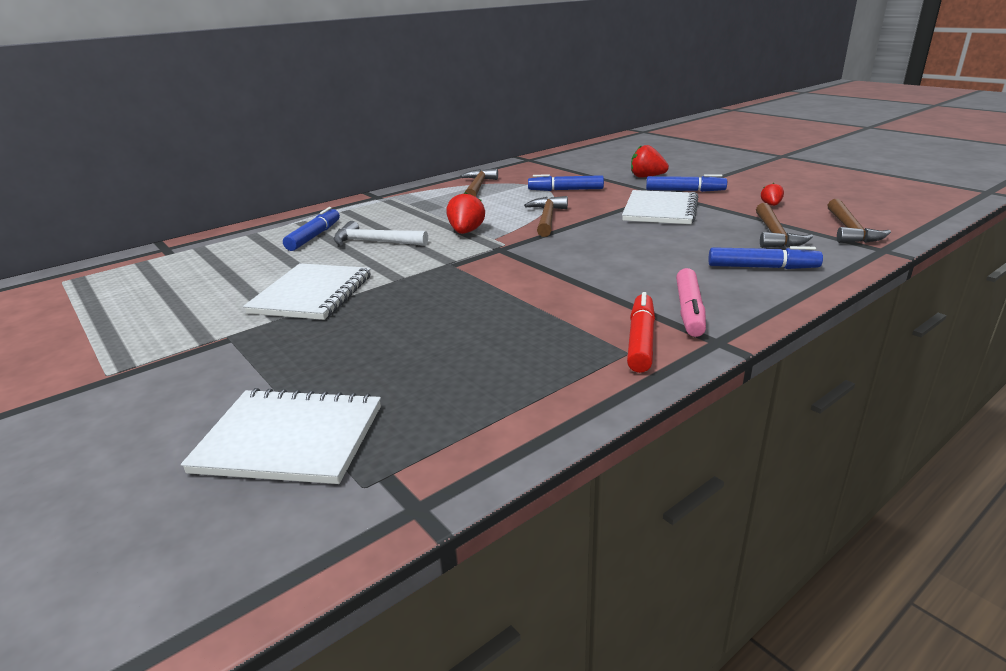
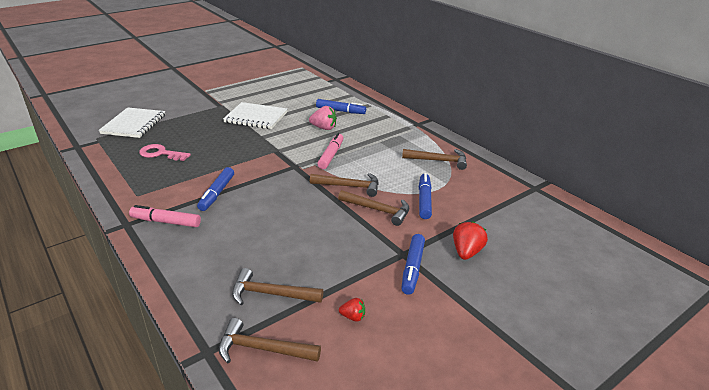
camera: 90 degrees right, 5 degrees up
(375, 242) = (324, 128): white hammer -> pink strawberry
(461, 363) = (160, 153): none -> pink key
(466, 232) = (331, 155): red strawberry -> pink marker
(593, 205) = (378, 210): none -> brown hammer
(640, 341) = (145, 200): red marker -> none
(660, 210) = (355, 242): white notebook -> none
(762, 267) = (209, 267): blue marker -> blue marker (217, 193)

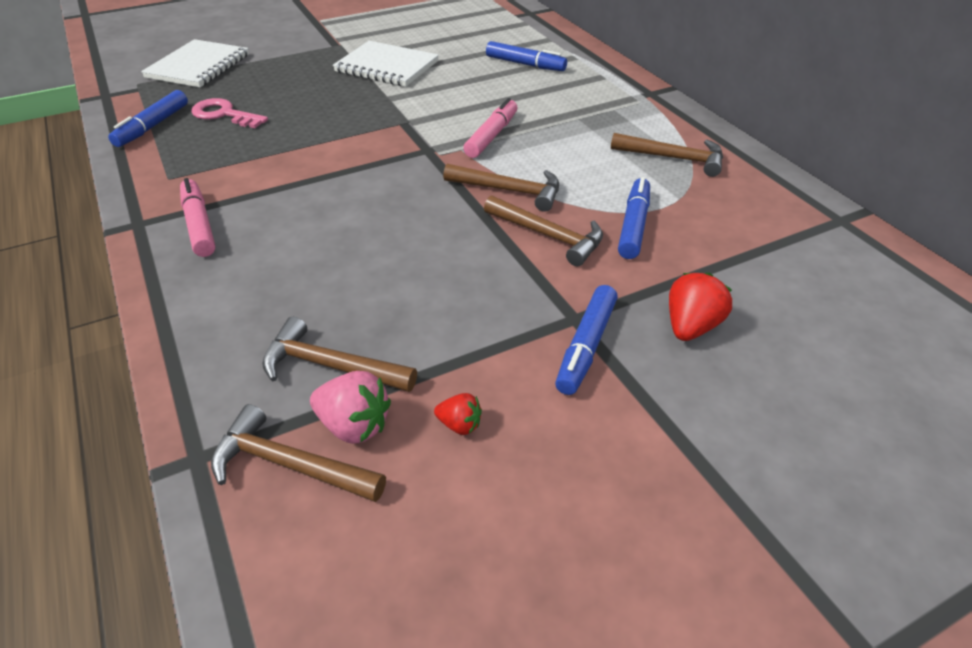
camera: 10 degrees right, 10 degrees up
(166, 222) = (199, 225): pink marker -> pink marker turned 45 degrees clockwise
(217, 193) = (291, 185): blue marker -> blue marker (153, 126)
(324, 128) = (491, 90): pink strawberry -> pink strawberry (354, 425)

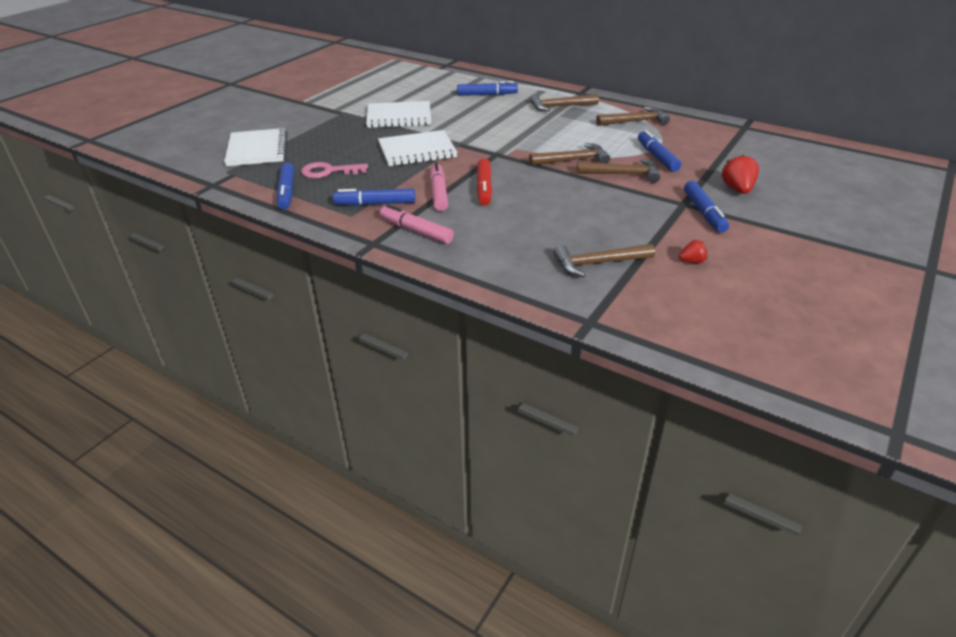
camera: 30 degrees left, 5 degrees down
(210, 172) = (375, 204): none -> blue marker
(290, 465) = (639, 306): brown hammer -> brown hammer (560, 107)
(346, 117) = (417, 151): none -> white notebook
(350, 193) = (484, 188): none -> red marker
(354, 425) = (645, 280): pink strawberry -> none
(491, 136) = (523, 137): pink marker -> pink marker (438, 193)

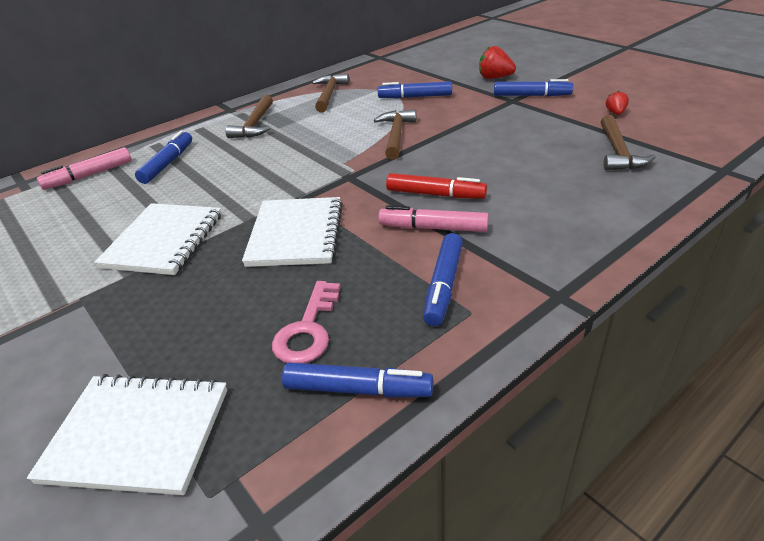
camera: 70 degrees left, 0 degrees up
(416, 231) = (533, 255): pink marker -> pink marker (89, 175)
(622, 174) = (442, 116): brown hammer -> none

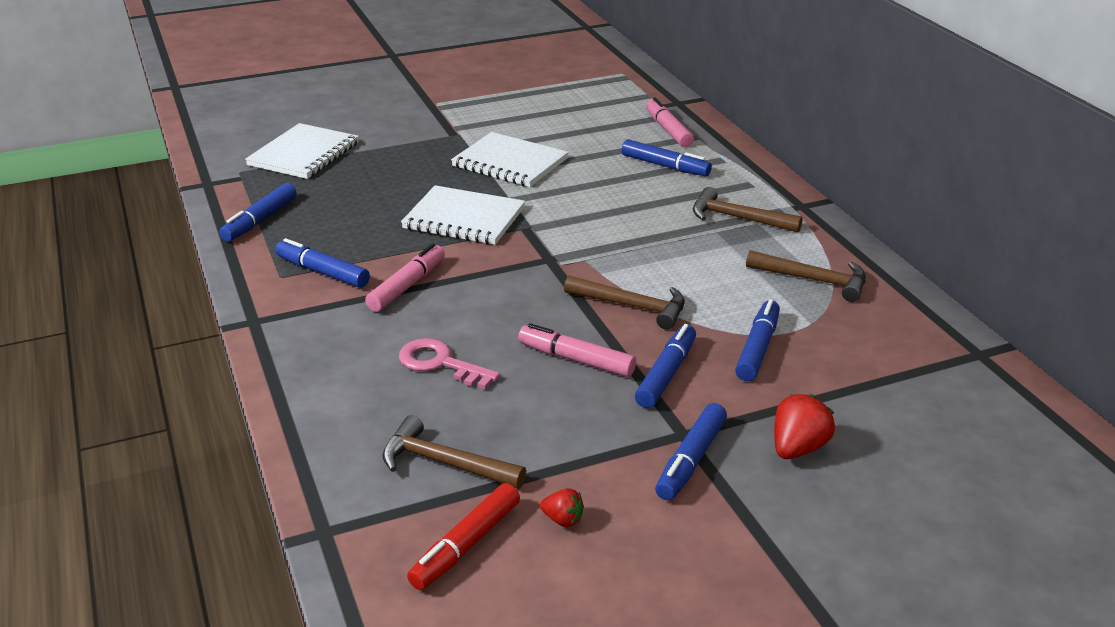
camera: 105 degrees right, 5 degrees down
(308, 330) = (334, 210): pink key -> pink key (440, 363)
(435, 194) = (466, 301): red marker -> red marker (466, 545)
(463, 113) = (666, 374): none -> blue marker
(473, 139) = (576, 360): none -> pink marker

